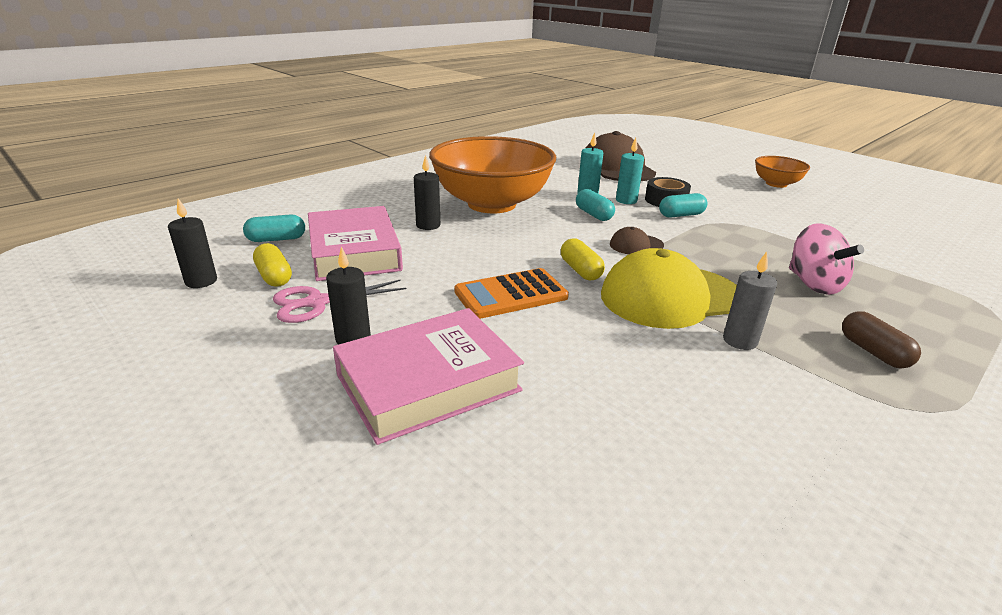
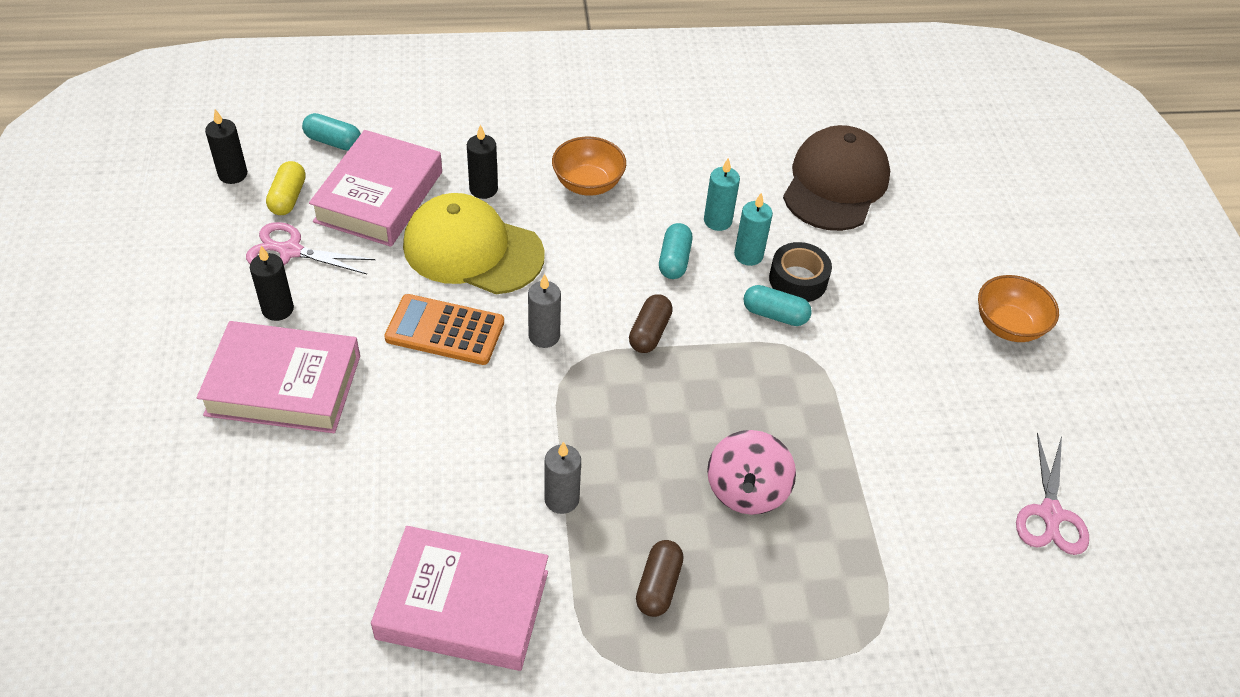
camera: 35 degrees right, 20 degrees up
(491, 204) = (588, 184): orange bowl -> orange bowl, size x0.47
(580, 270) = (544, 336): yellow capsule -> grey candle
(636, 245) = (649, 332): brown cap -> brown capsule
(670, 297) = (578, 418): yellow cap -> yellow cap (472, 250)
(806, 443) = (463, 605): none -> pink book
(927, 231) = (1050, 514): none -> pink scissors

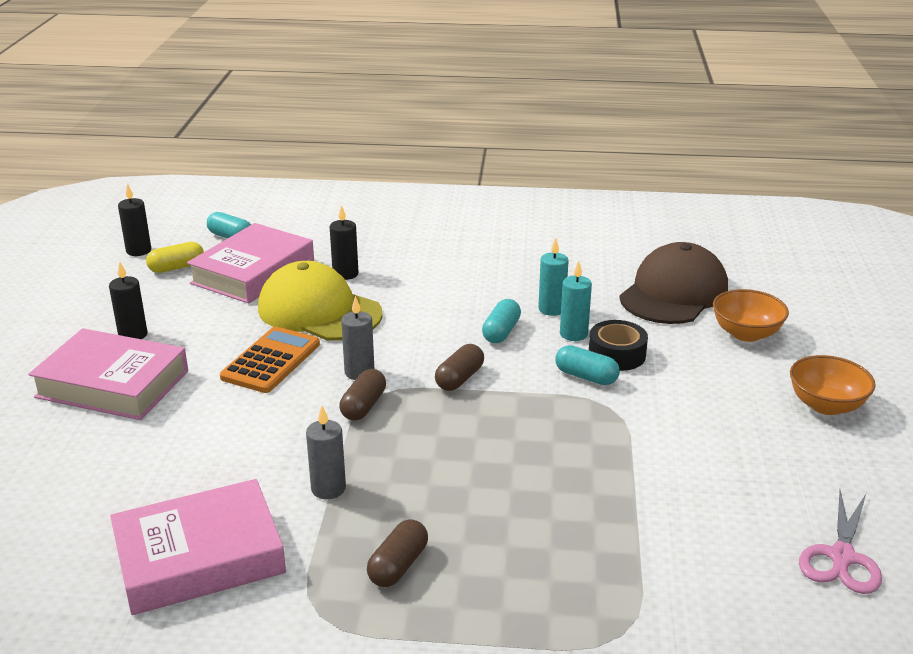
camera: 15 degrees right, 20 degrees down
(288, 198) = (176, 267): yellow capsule -> yellow capsule turned 45 degrees clockwise
(290, 251) = (162, 300): pink scissors -> none
(445, 330) = (271, 361): orange calculator -> orange calculator turned 90 degrees clockwise
(463, 605) = (199, 557): pink book -> pink book turned 45 degrees counterclockwise
(563, 383) = (363, 406): none -> brown capsule
(588, 184) = (440, 277): orange bowl -> orange bowl (746, 334)
(746, 490) = (515, 502): pink spinning top -> none

